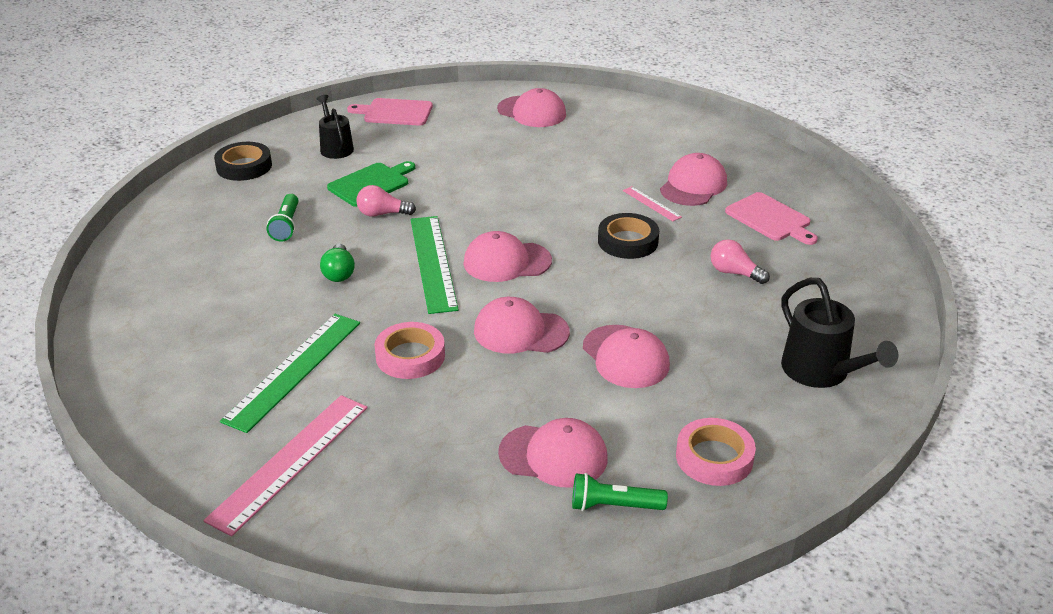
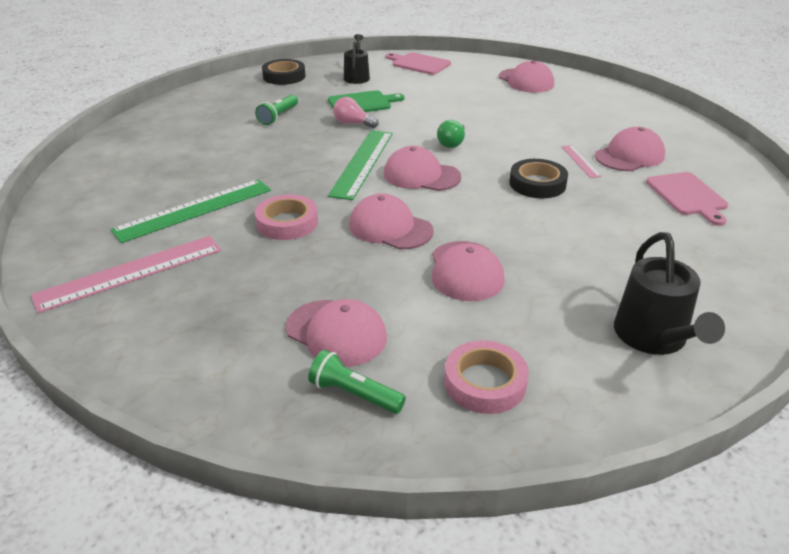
camera: 25 degrees right, 0 degrees up
(339, 273) = (287, 154): green light bulb -> green light bulb (452, 143)
(734, 273) = (621, 230): pink light bulb -> none

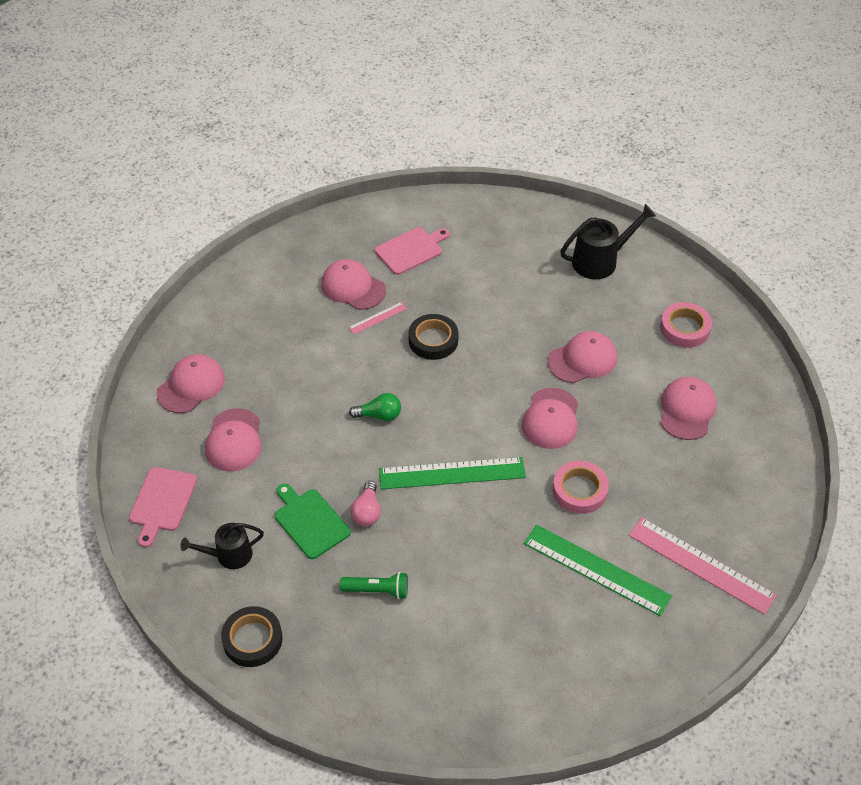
camera: 110 degrees left, 15 degrees up
(354, 394) = (731, 383): green flashlight -> none
(421, 175) = (455, 422): pink cap -> pink cap (234, 440)

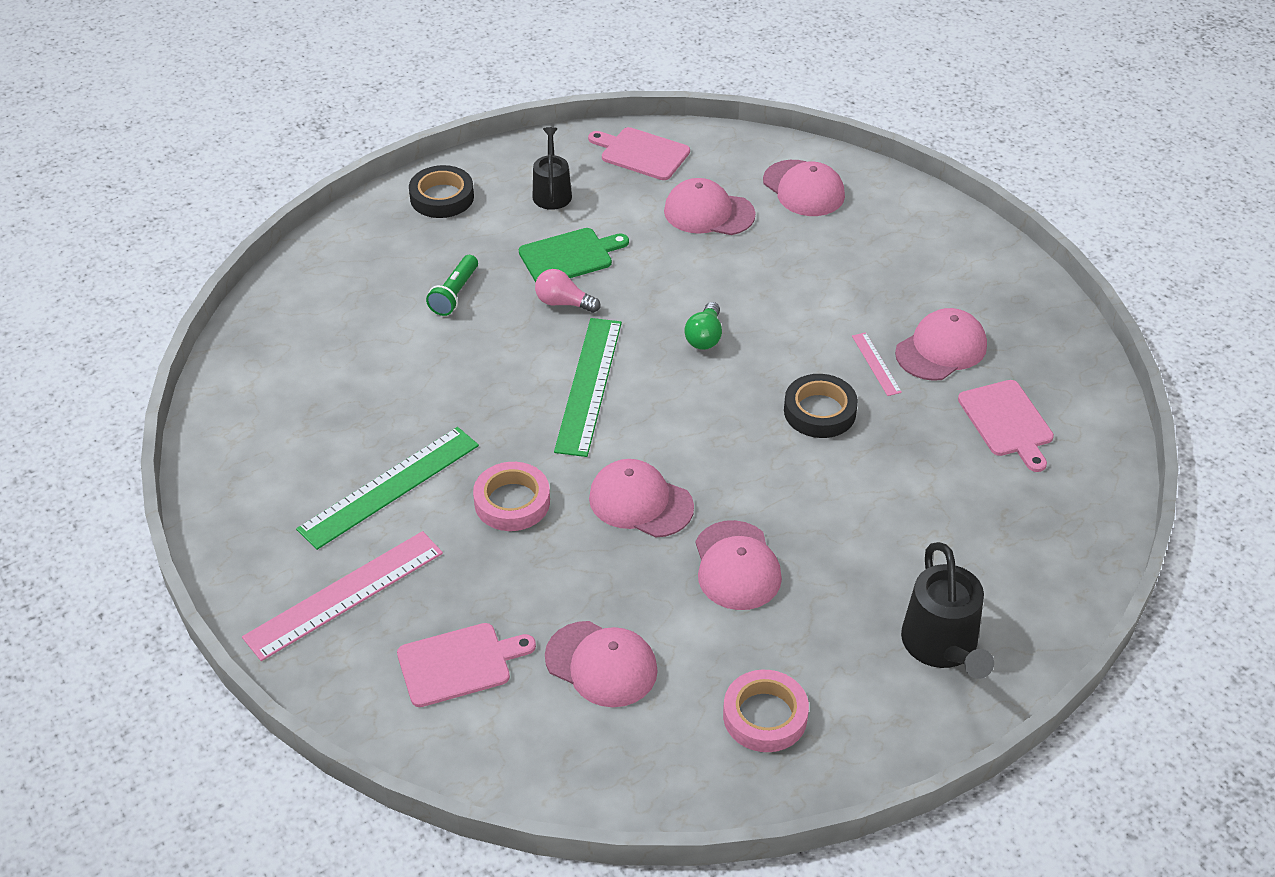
camera: 105 degrees right, 5 degrees down
(722, 482) = (459, 664): none -> pink cutting board

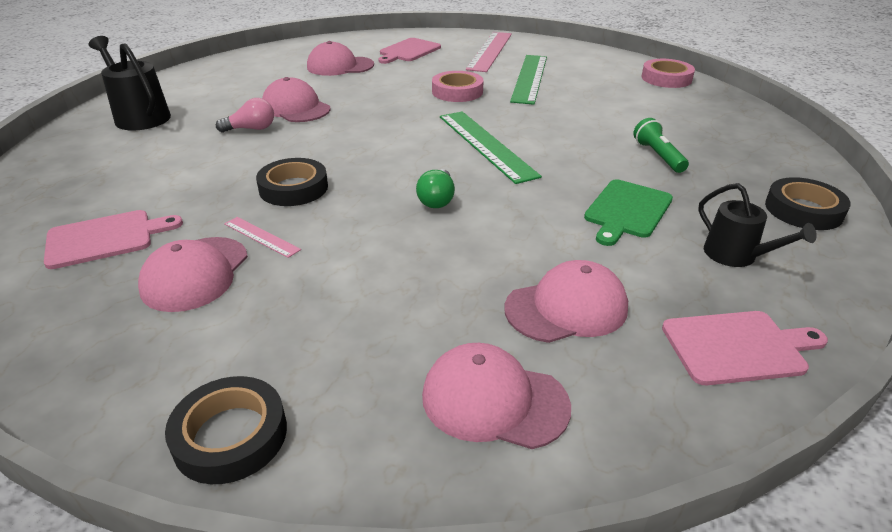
camera: 145 degrees right, 10 degrees down
(563, 303) = (577, 179): pink light bulb -> pink light bulb (251, 129)
(640, 502) = (382, 112): pink cap -> none
(705, 337) = (437, 200): green light bulb -> green light bulb turned 150 degrees counterclockwise
(765, 716) = (239, 75): pink tape -> pink tape (666, 78)
(952, 232) = (230, 435): none -> black tape
(1007, 422) = (105, 238): pink cutting board -> pink cutting board turned 120 degrees clockwise

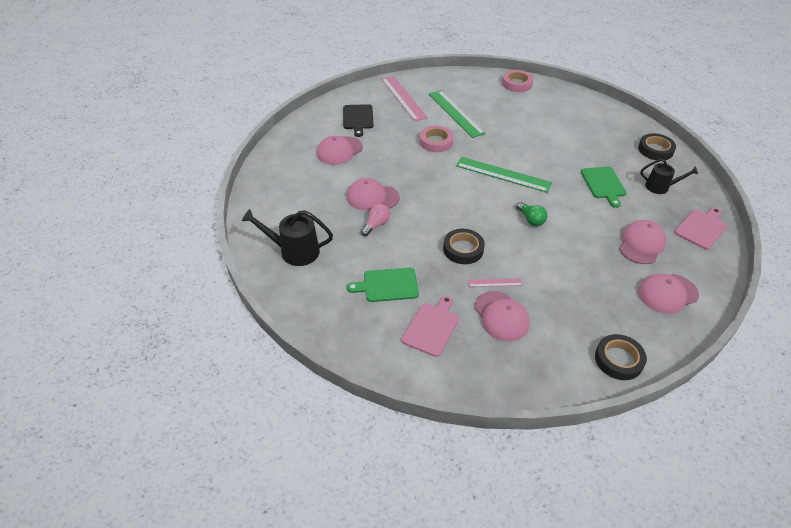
camera: 40 degrees left, 10 degrees up
(152, 179) = (388, 285): none -> green cutting board
(408, 51) = (358, 118): pink cutting board -> black cutting board
(658, 156) = (577, 144): green flashlight -> none

